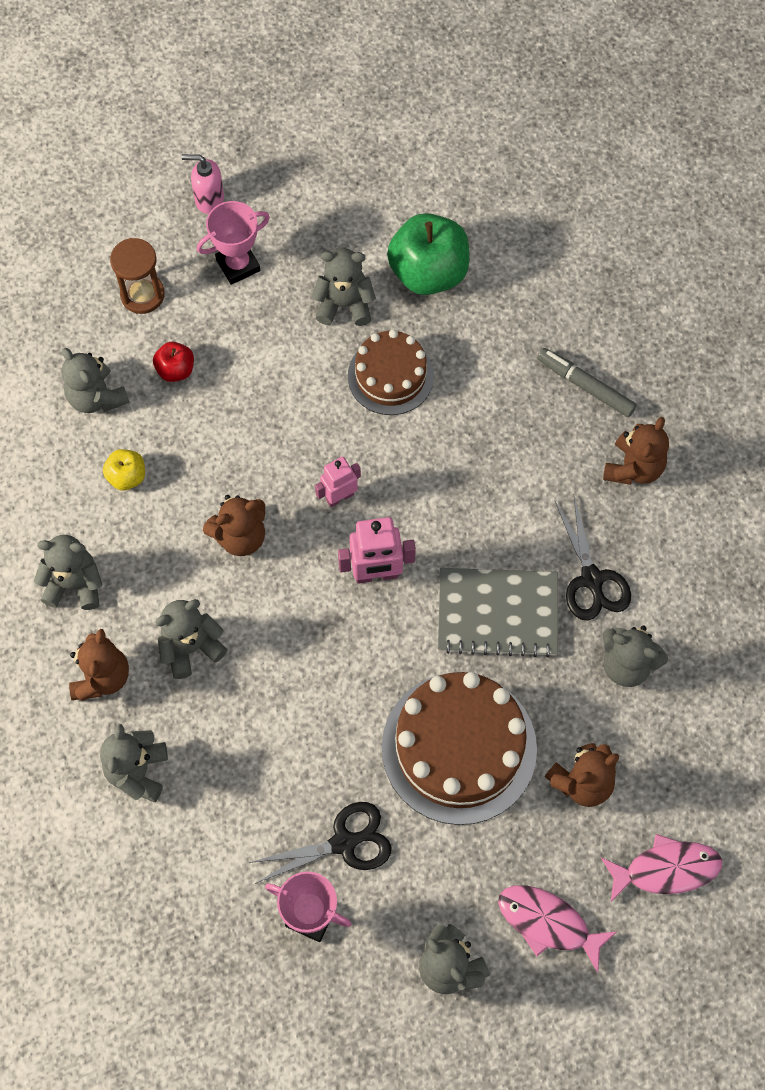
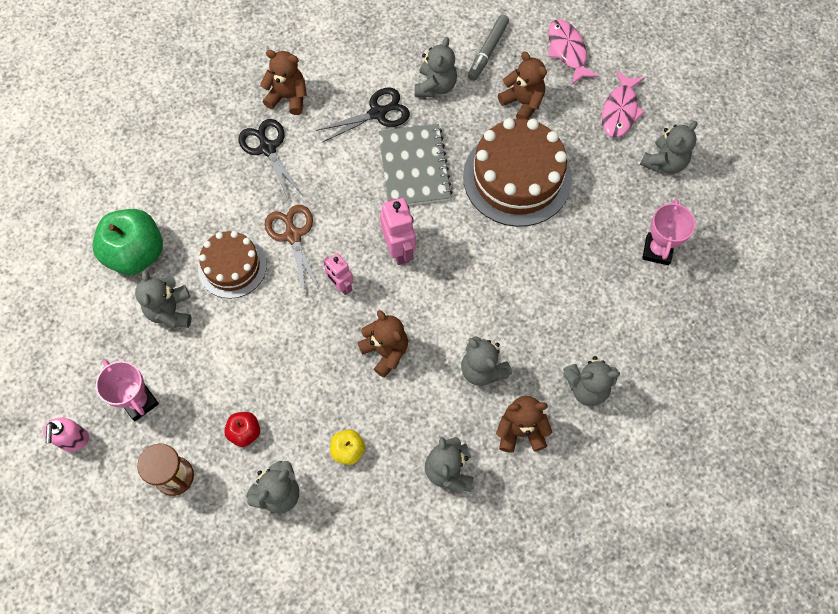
camera: 100 degrees left, 0 degrees up
(343, 843) = (601, 238): black scissors -> black scissors (268, 148)
(421, 450) = (293, 235): none -> brown scissors
(585, 386) = (226, 134): grey marker -> grey marker (488, 51)

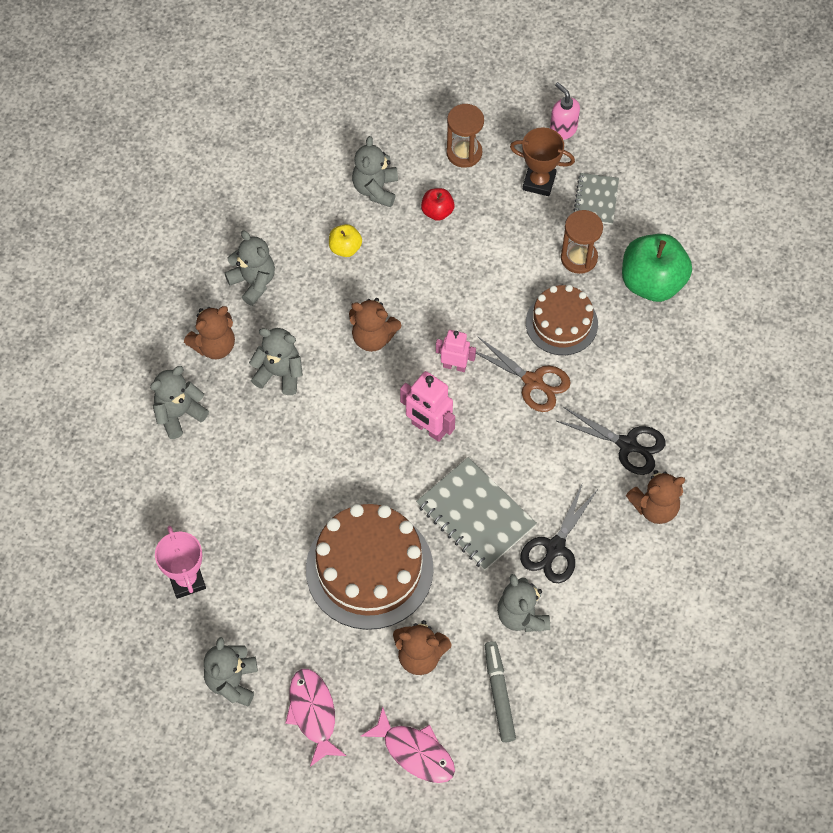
camera: 145 degrees right, 5 degrees down
(110, 353) = (596, 200): none -> grey notebook
(139, 402) = (539, 182): pink trophy -> brown trophy
(170, 311) = (579, 258): grey teddy bear -> brown hourglass

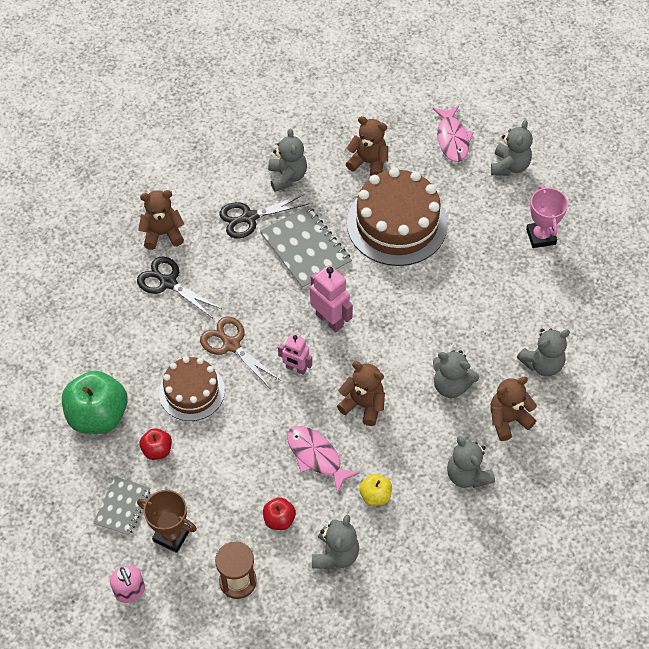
camera: 170 degrees left, 5 degrees down
(415, 752) = (383, 107): pink fish -> pink fish (316, 456)
(499, 694) = (316, 132): grey marker -> none
(555, 548) = (249, 217): black scissors -> black scissors turned 150 degrees counterclockwise
(579, 258) = (157, 450): brown hourglass -> red apple

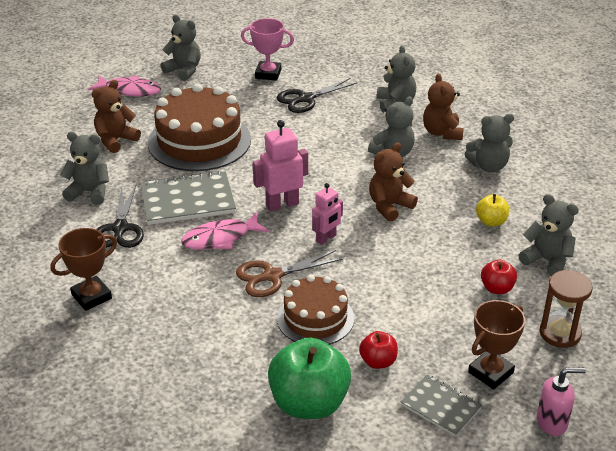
camera: 70 degrees left, 20 degrees down
(163, 234) = (91, 296): brown teddy bear -> brown trophy
(168, 283) = (161, 306): black scissors -> black scissors (306, 99)
(316, 456) = (434, 248): pink fish -> pink fish (220, 238)

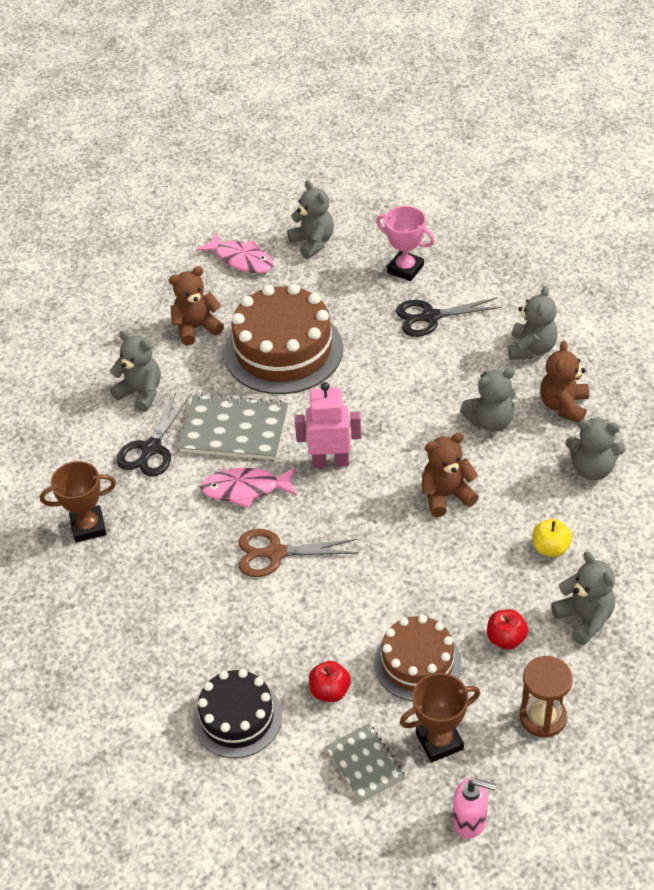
camera: 25 degrees right, 10 degrees up
(309, 403) = (237, 718): green apple -> black cake
(315, 318) = (293, 619): brown cake -> brown cake (417, 663)
(326, 238) = (355, 520): pink robot -> none

